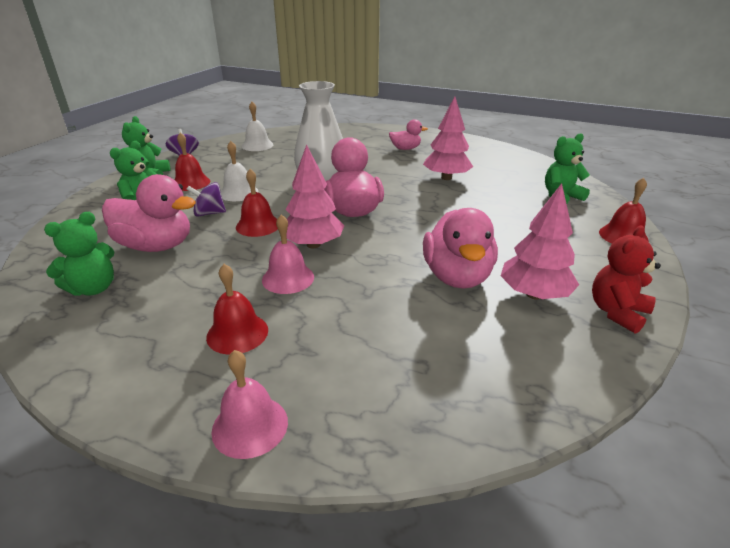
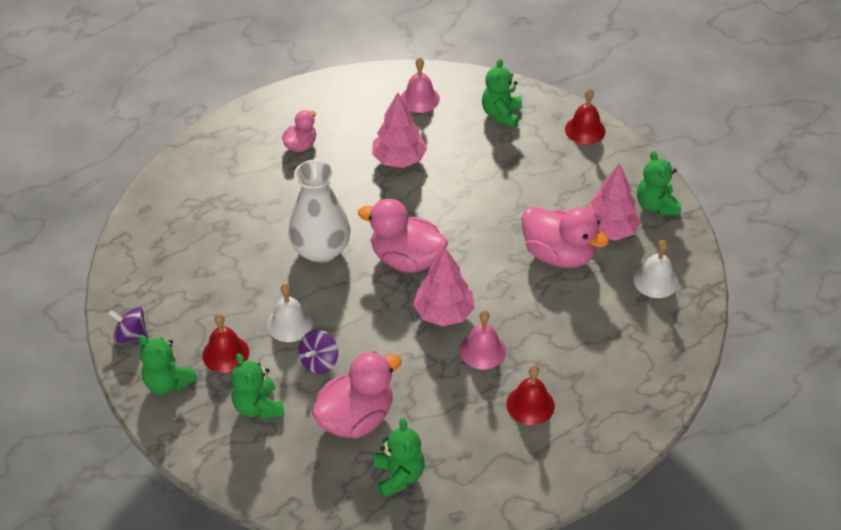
camera: 55 degrees left, 15 degrees up
(250, 426) = (622, 428): pink bell -> pink bell (420, 99)
(257, 145) = (163, 259): white bell -> white bell (655, 280)
(258, 225) = (377, 335): red bell -> none
(617, 312) = (656, 206): red teddy bear -> green teddy bear

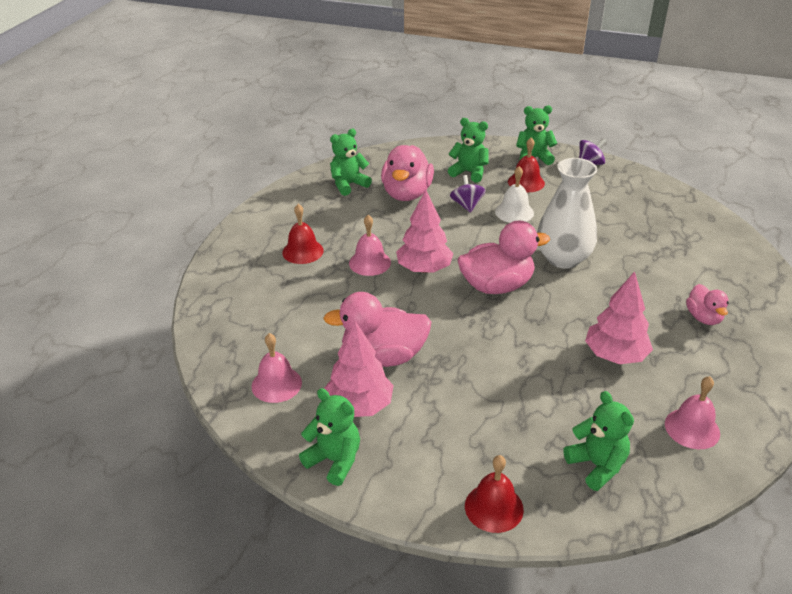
camera: 140 degrees right, 10 degrees down
(399, 476) = (348, 185): green teddy bear -> green teddy bear turned 105 degrees clockwise
(655, 280) = (276, 384): white bell -> pink bell

